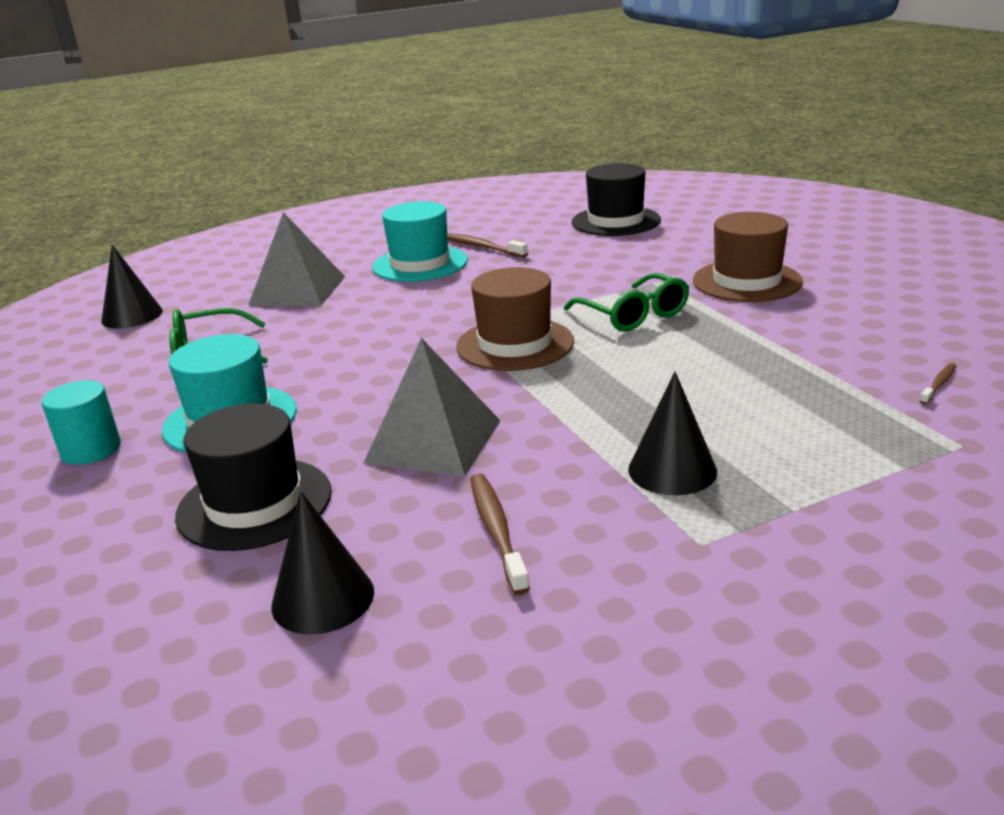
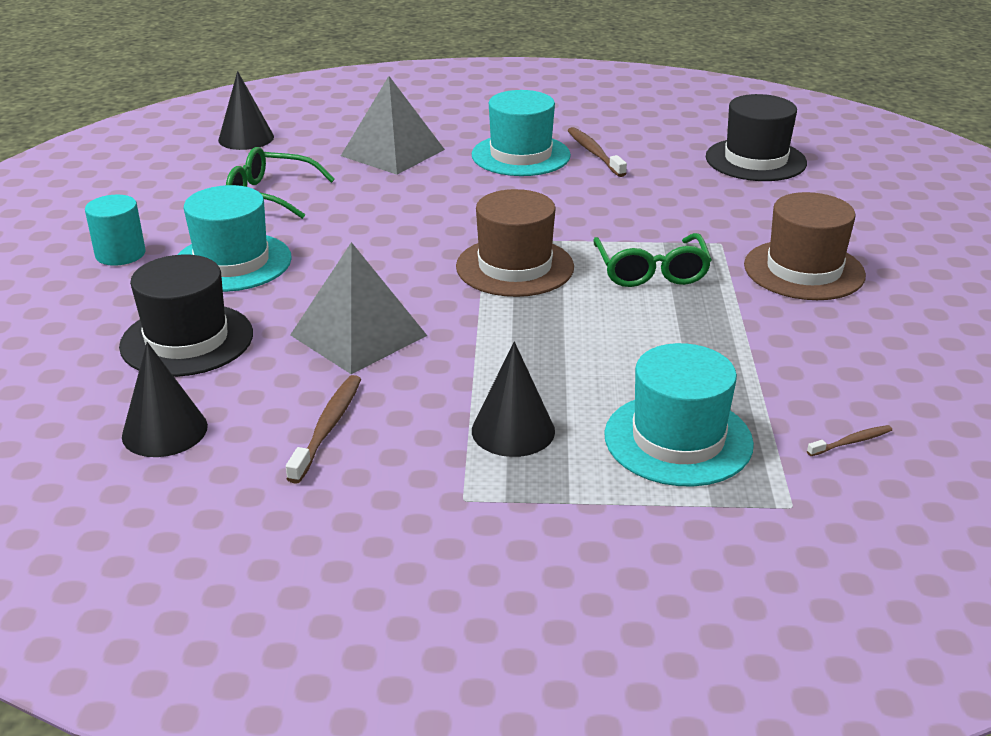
camera: 25 degrees right, 5 degrees up
(814, 428) = (678, 439): none -> turquoise hat

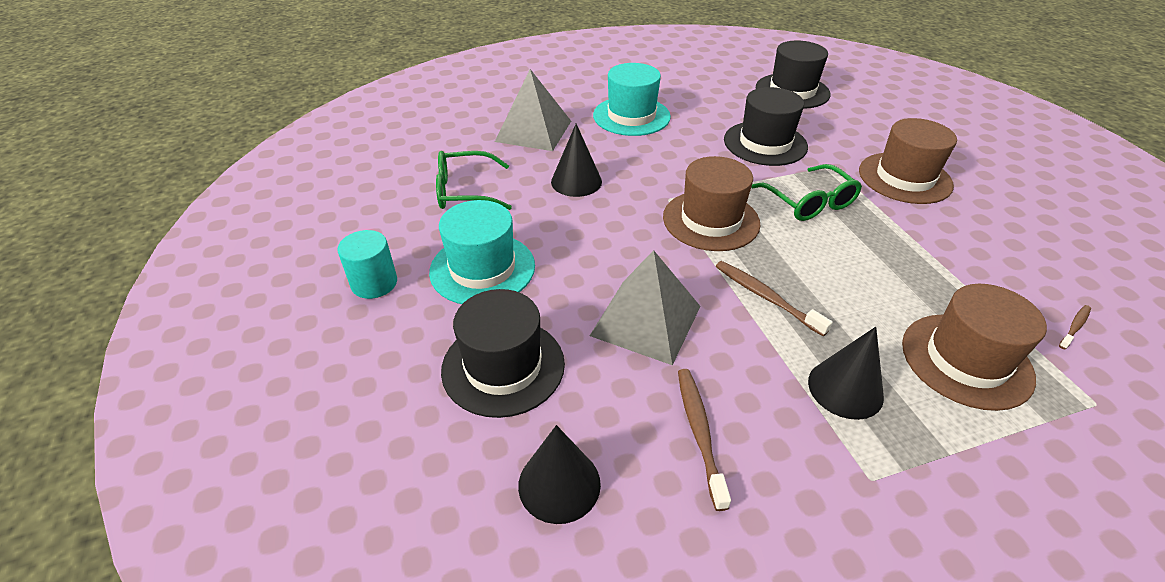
camera: 20 degrees left, 10 degrees up
(246, 138) = (404, 139): black cone -> black cone (576, 181)
(594, 153) = (681, 104): brown toothbrush -> brown toothbrush (766, 297)
(659, 207) = (765, 143): none -> black hat
(678, 439) = (966, 360): turquoise hat -> brown hat

